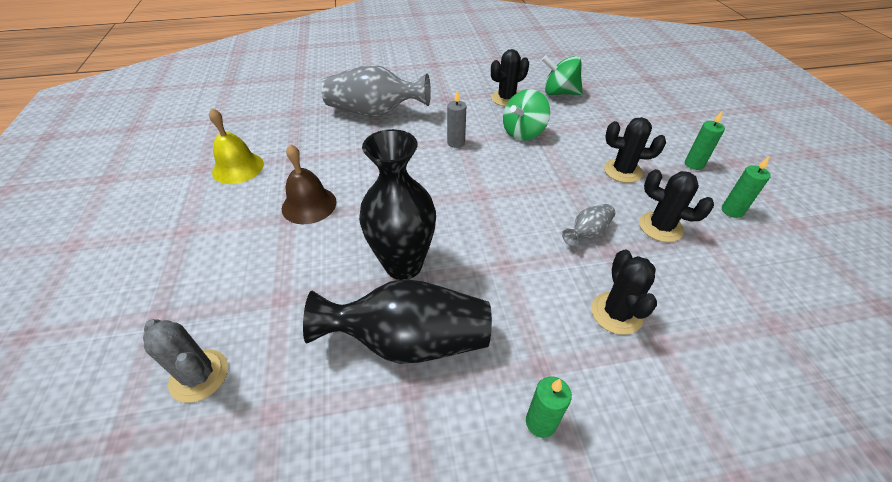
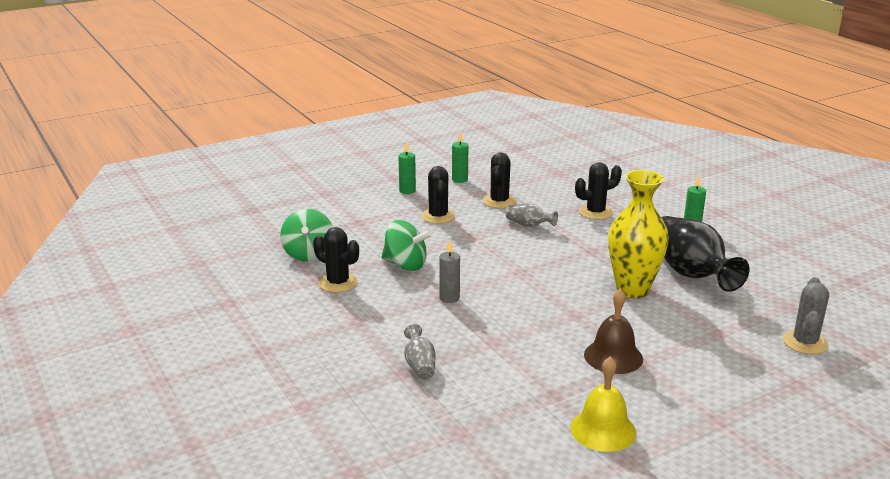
camera: 110 degrees left, 20 degrees down
(375, 112) = (420, 365): grey vase -> grey vase, size x0.47
(403, 265) = (632, 290): black vase -> yellow vase

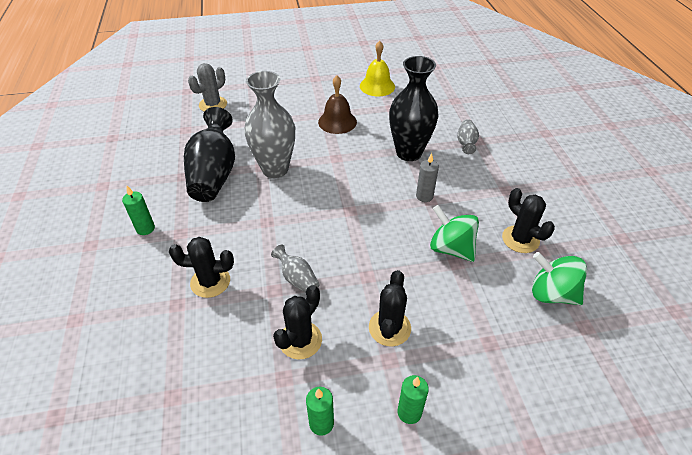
camera: 160 degrees left, 20 degrees up
(308, 254) = (551, 293): green spinning top -> green spinning top turned 75 degrees counterclockwise
(490, 337) = (409, 153): none -> black vase
(632, 290) = (275, 169): yellow vase -> grey vase

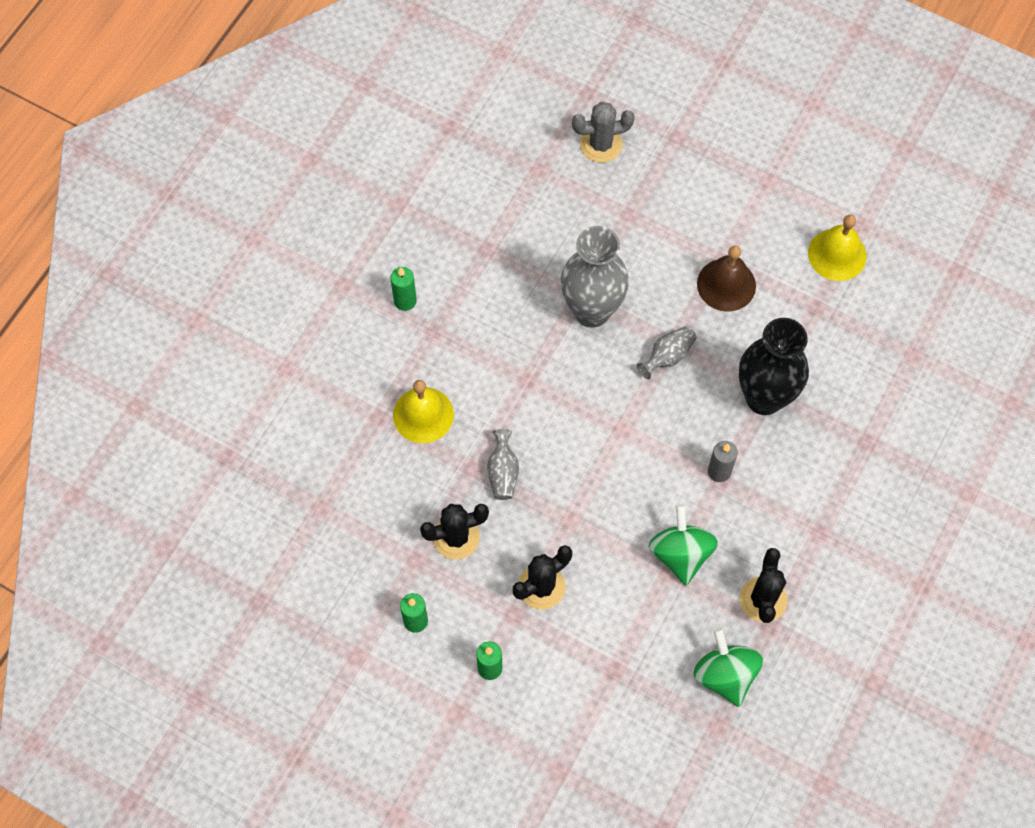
camera: 40 degrees right, 20 degrees up
(210, 282) = (423, 415): black cactus -> yellow bell
(214, 174) = (521, 270): black vase -> none
(466, 143) = (849, 434): grey vase -> grey vase (667, 356)

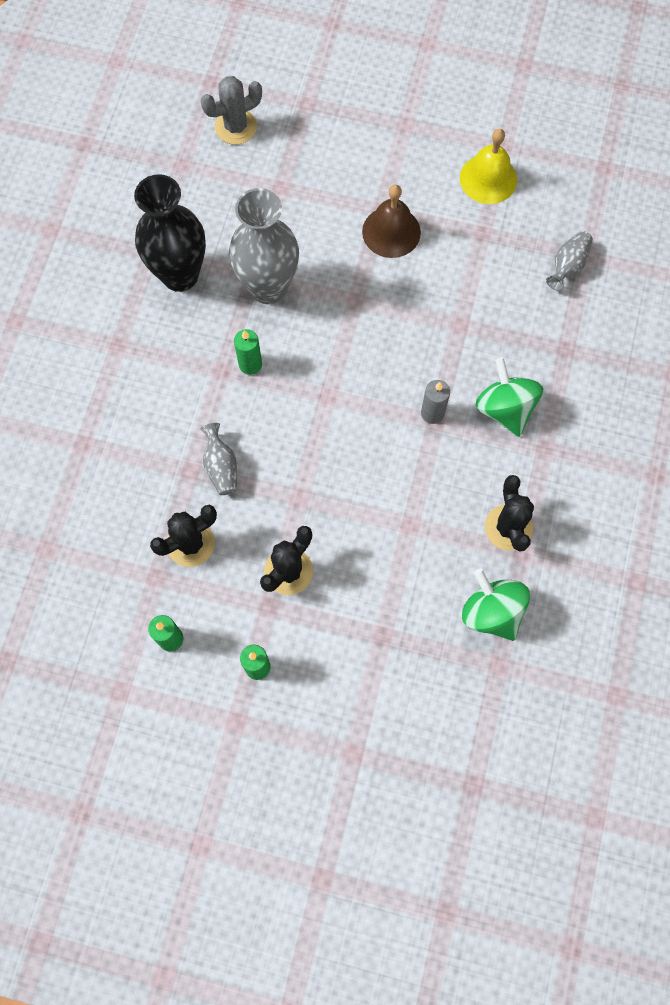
camera: 15 degrees left, 5 degrees up
(405, 301) = (81, 322): green candle -> green candle (250, 364)
(423, 415) = (127, 429): yellow bell -> none
(667, 356) = (353, 314): grey vase -> grey vase (568, 266)
(680, 554) = (416, 503): green spinning top -> green spinning top (505, 408)
(764, 398) = (456, 331): black vase -> black vase (180, 275)

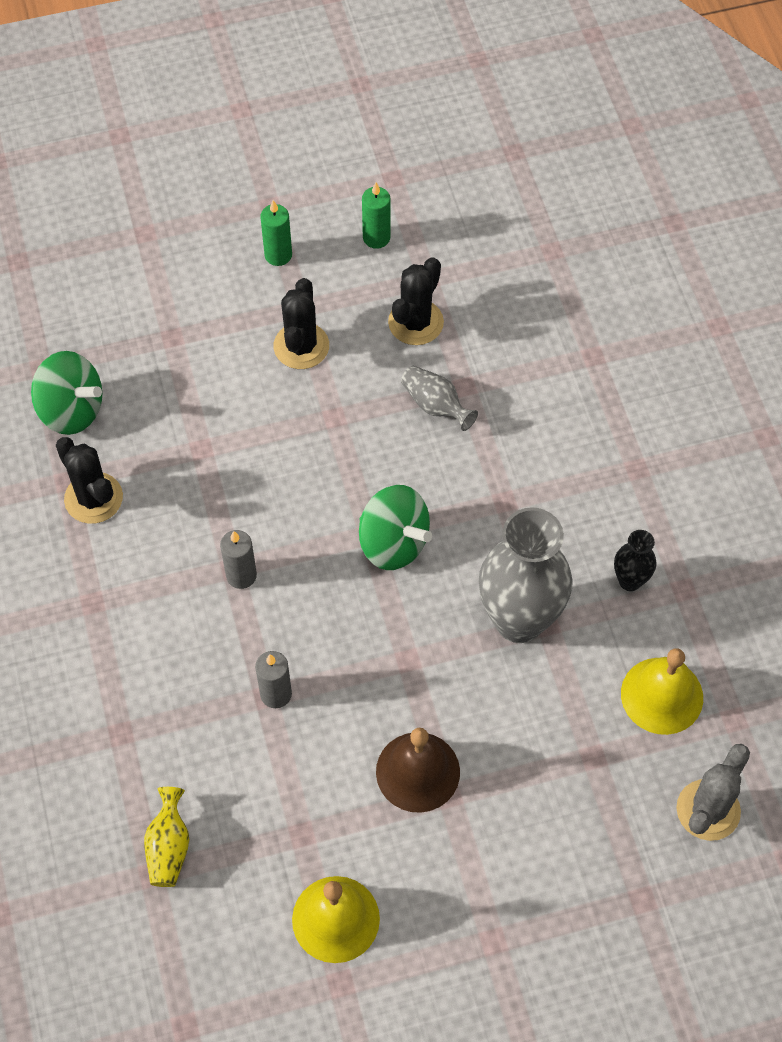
camera: 150 degrees right, 10 degrees down
(180, 275) = (630, 581): black vase -> black vase, size x0.47
(214, 199) = (662, 695): none -> yellow bell
(250, 364) = (478, 523): green candle -> none
(452, 322) = (276, 694): none -> grey candle
(505, 408) = (160, 623): green spinning top -> green spinning top (393, 543)
(568, 266) = (169, 847): grey vase -> yellow vase

